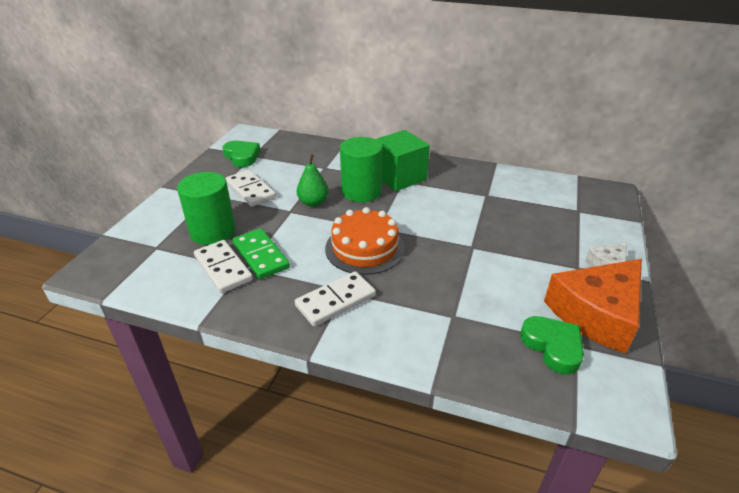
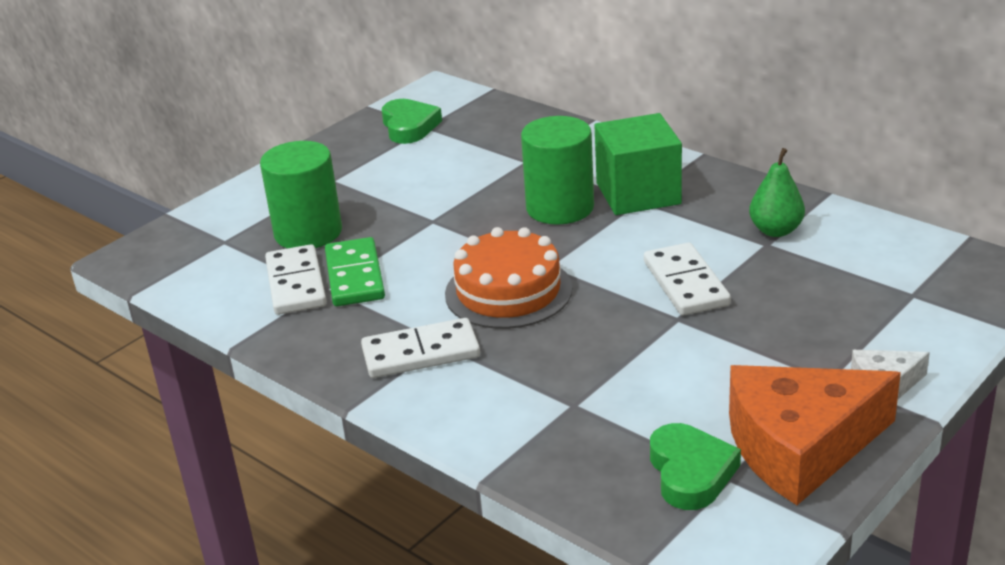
camera: 25 degrees right, 5 degrees down
(250, 190) = (392, 181): white domino -> white domino (685, 283)
(313, 202) = (474, 213): green pear -> green pear (776, 230)

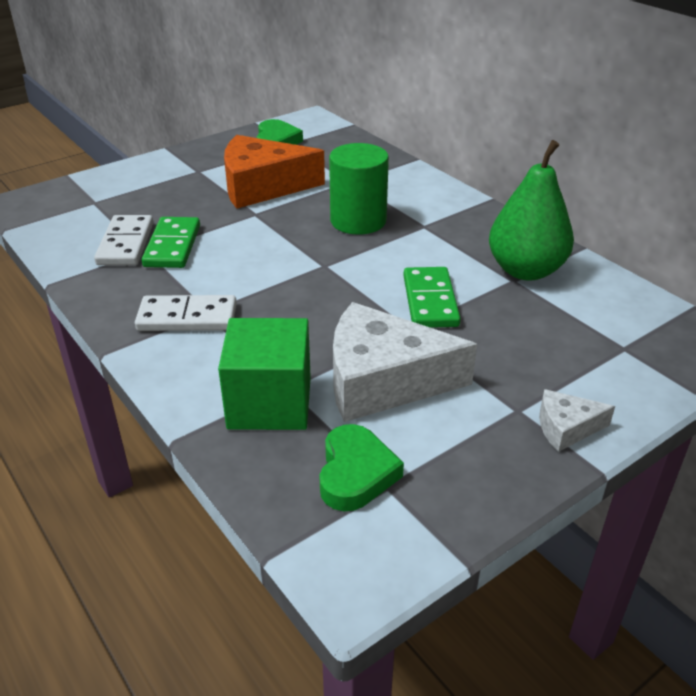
camera: 10 degrees right, 5 degrees up
(308, 232) = (158, 206): green cylinder -> none
(508, 291) = (283, 280): orange cake -> none
(638, 193) = (425, 220): green cube -> green cube (270, 403)
(674, 377) = (383, 381): none -> white cheese
(685, 283) = (430, 301): white domino -> green domino
(776, 230) = (525, 270): green pear -> green pear, size x1.72
(800, 447) = (465, 470): orange cheese -> orange cheese (262, 186)

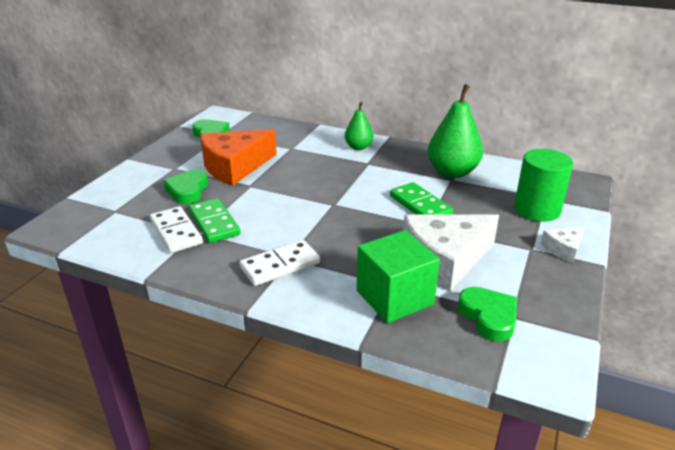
camera: 30 degrees left, 5 degrees down
(185, 200) = (188, 190): none -> green heart
(358, 221) = (324, 171): green cylinder -> green cylinder (537, 210)
(435, 202) = (358, 147): none -> green pear

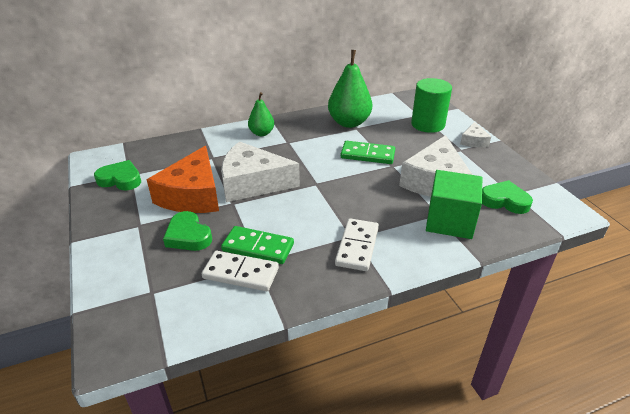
camera: 45 degrees left, 5 degrees up
(287, 179) = (252, 183): none -> white cheese

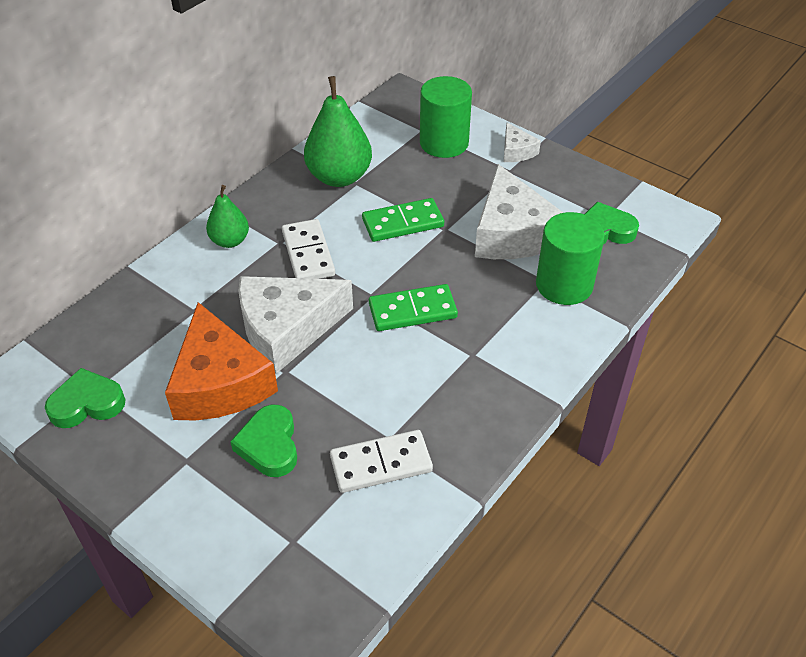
camera: 30 degrees left, 10 degrees up
(188, 236) = (269, 445): green heart -> green heart turned 60 degrees clockwise
(258, 247) = (372, 420): green domino -> green domino (412, 311)
(357, 246) = (487, 365): white domino -> white domino (308, 253)
(450, 221) = (564, 285): green cube -> green cylinder

